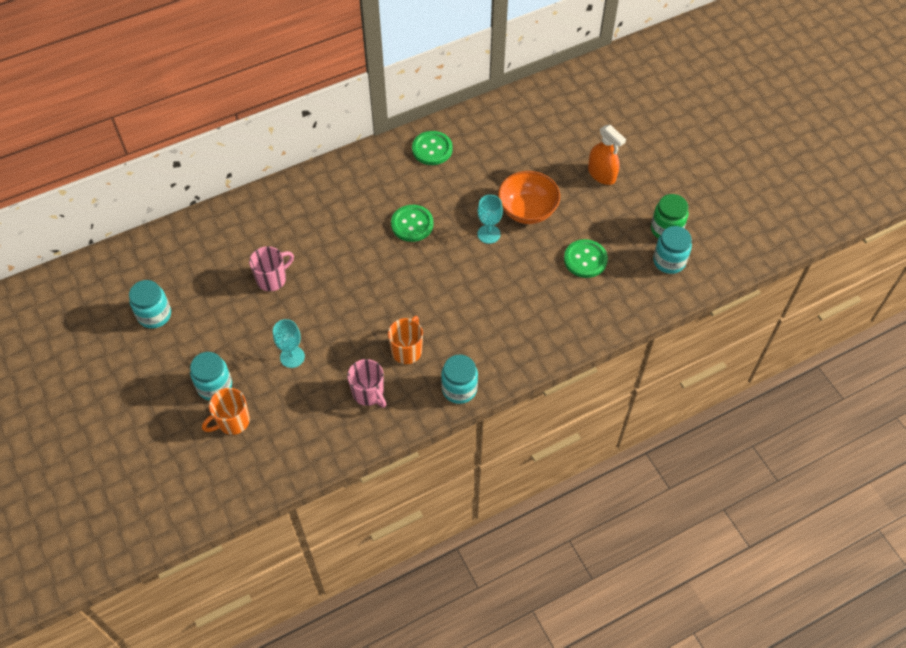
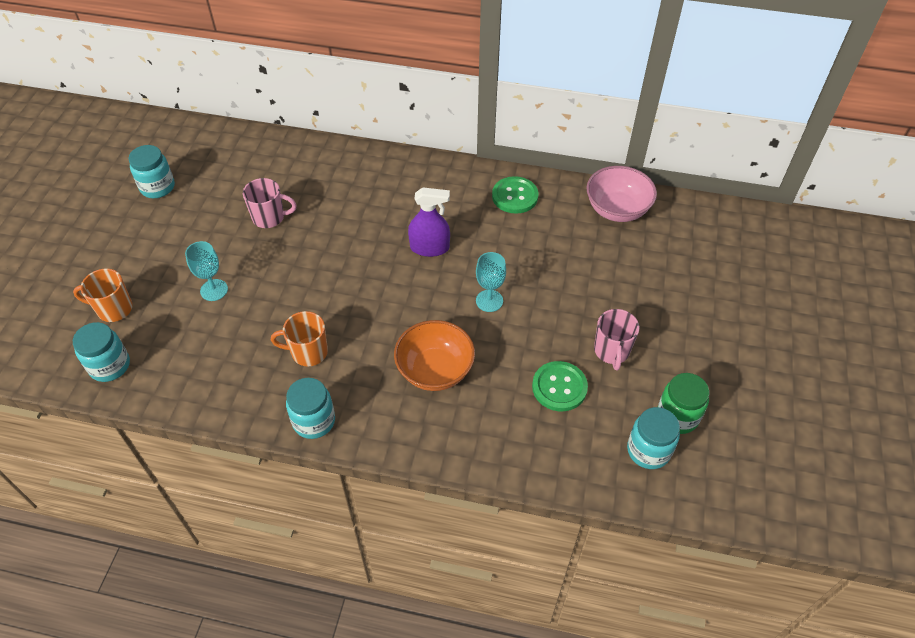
camera: 40 degrees right, 5 degrees down
(215, 386) = (134, 271): turquoise jar -> turquoise jar (110, 366)
(368, 393) = (237, 365): pink mug -> pink mug (611, 351)
(407, 350) = (308, 352): orange mug -> orange mug turned 150 degrees counterclockwise
(412, 224) = (429, 248): green button -> purple spray bottle
(508, 116) = (617, 210): none -> pink bowl
(527, 210) = (548, 303): orange bowl -> orange bowl (435, 370)
(601, 174) = (659, 318): orange spray bottle -> none

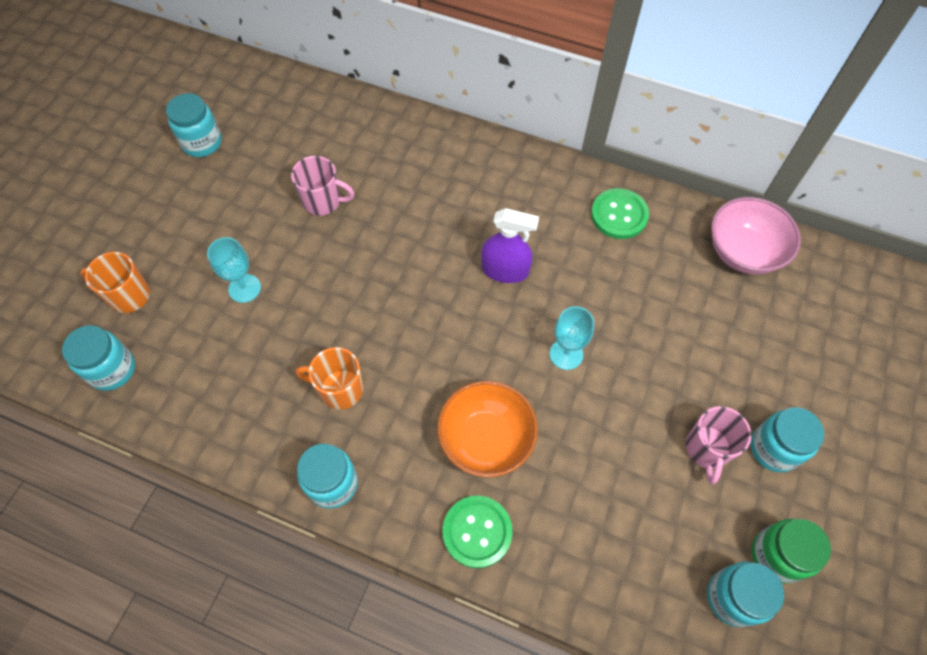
camera: 10 degrees right, 10 degrees up
(559, 387) = (634, 488): green button -> green button (477, 532)
(663, 343) = (774, 448): none -> turquoise jar

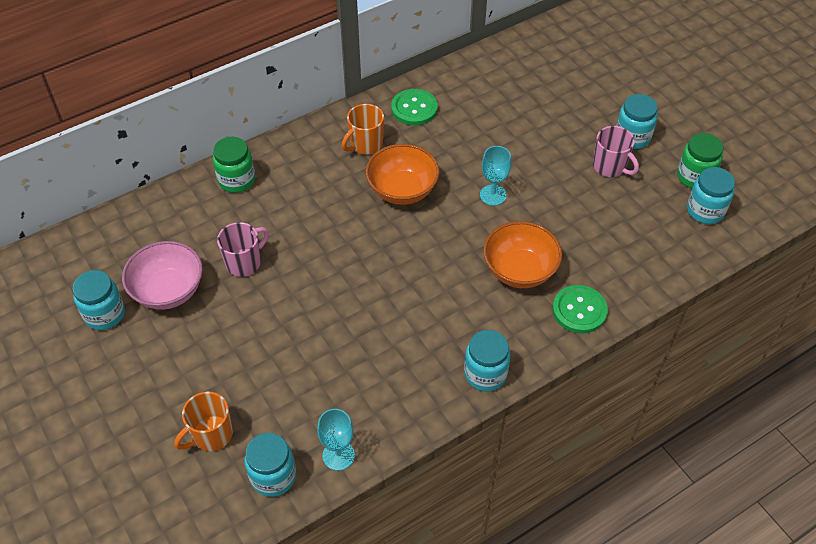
camera: 55 degrees left, 10 degrees down
(244, 288) = (277, 351): turquoise goblet -> turquoise goblet (338, 455)
(340, 389) = (416, 333): orange mug -> orange mug (365, 144)
(410, 136) = (236, 180): none -> green jar
(505, 270) = (402, 190): purple spray bottle -> orange bowl
(743, 252) = (495, 69): pink bowl -> pink bowl (168, 291)

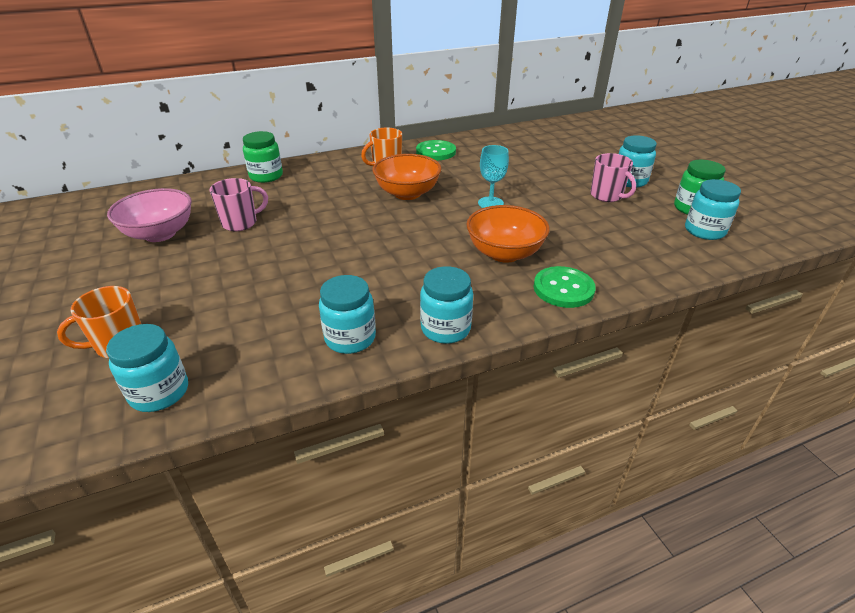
camera: 10 degrees right, 15 degrees down
(104, 314) = (91, 243): turquoise jar -> turquoise jar (350, 338)
(338, 455) = (246, 382): turquoise goblet -> none

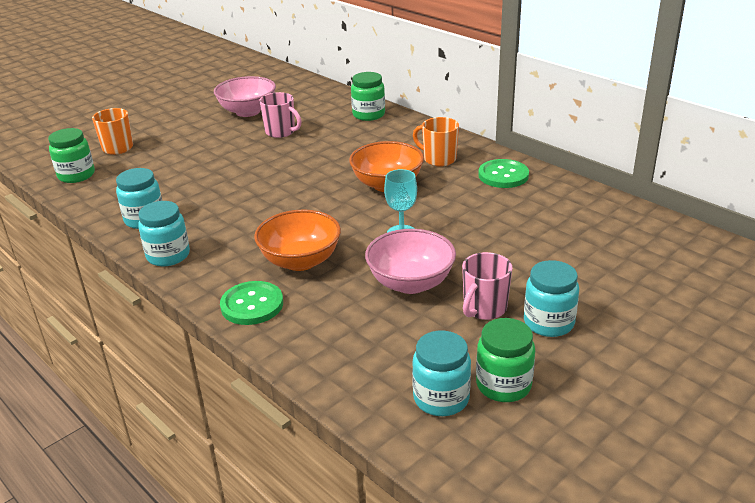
camera: 70 degrees right, 5 degrees down
(159, 392) = (76, 175): turquoise jar -> green jar
(563, 213) = (410, 283): none -> pink bowl

